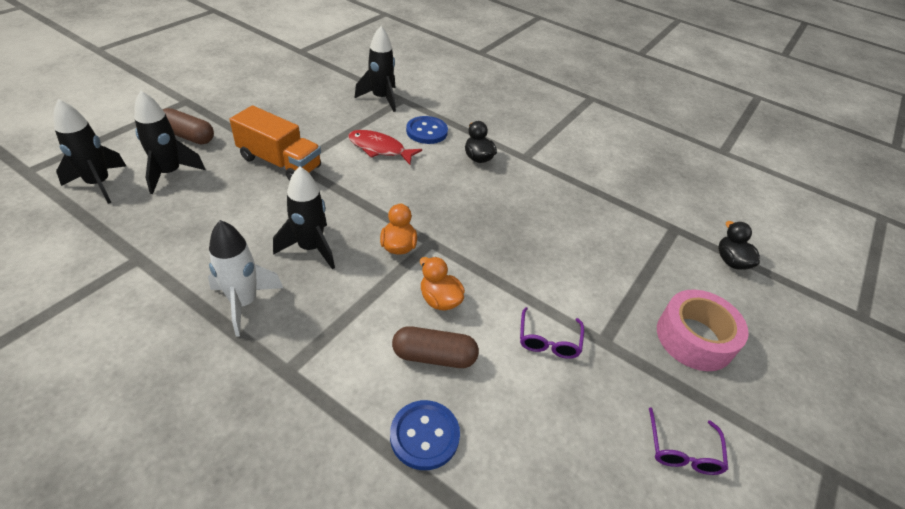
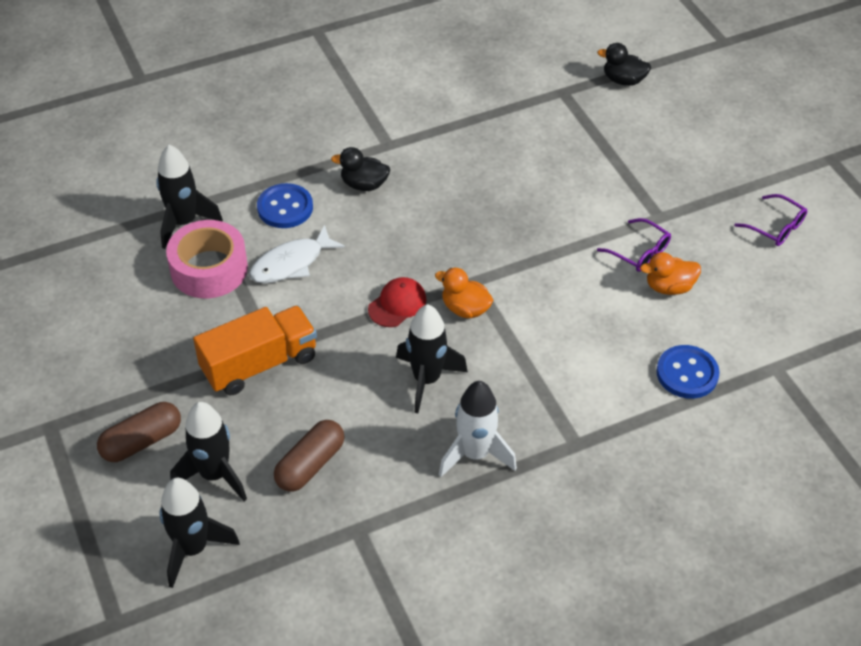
camera: 55 degrees left, 5 degrees up
(377, 208) = (397, 304): none -> red cap
(379, 149) = (291, 263): red fish -> white fish
(434, 356) = (614, 336): brown capsule -> brown capsule (310, 464)
(439, 300) = (553, 306): orange duck -> orange duck (669, 287)
(694, 338) = (687, 158): pink tape -> pink tape (209, 269)

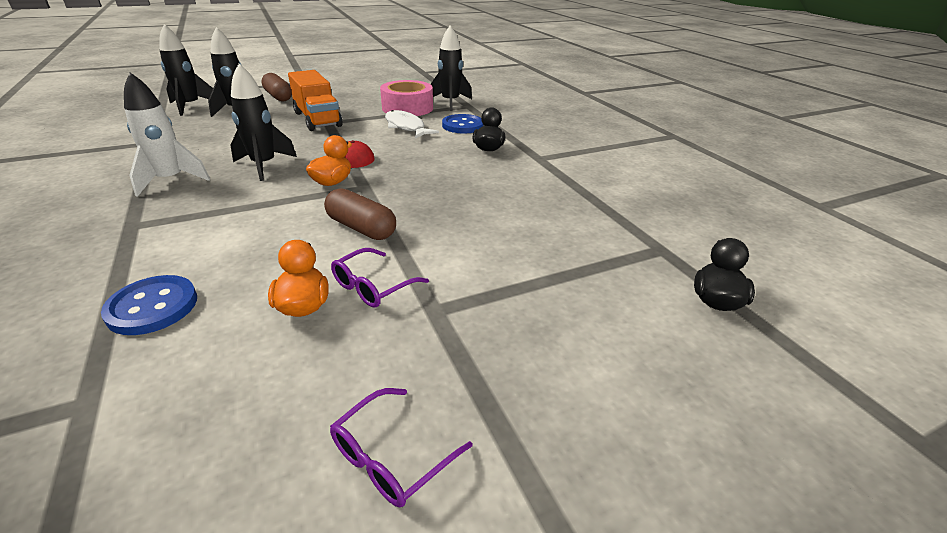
camera: 90 degrees right, 15 degrees down
(310, 464) = (220, 131): brown capsule -> brown capsule (361, 228)

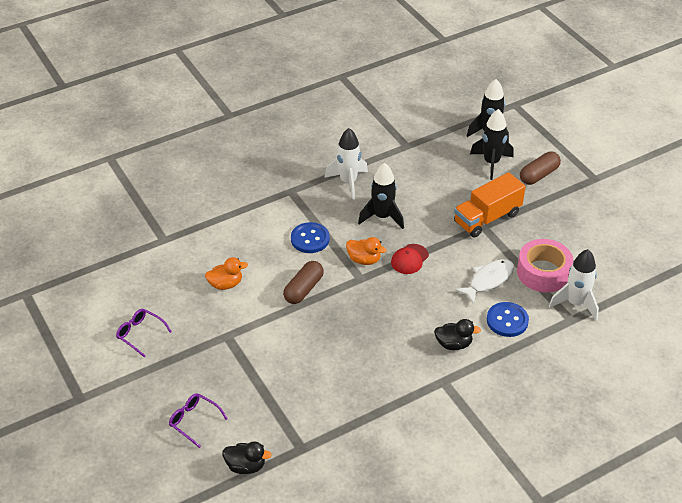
camera: 85 degrees right, 10 degrees up
(152, 307) = (220, 232): blue button -> blue button (310, 239)
(373, 286) = (244, 307): purple glasses -> purple glasses (194, 421)
(450, 102) = (575, 303): black rocket -> white rocket

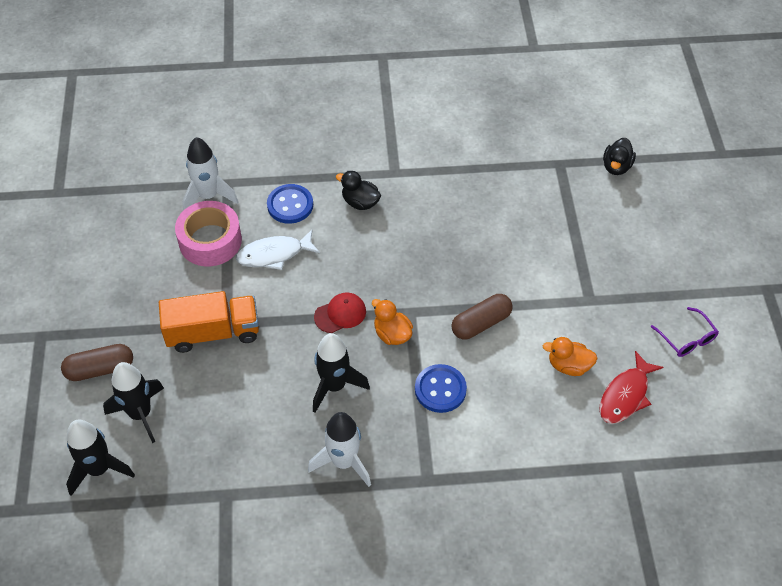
camera: 155 degrees left, 10 degrees up
(177, 280) = (625, 395): none -> red fish
(194, 421) = (653, 223): purple glasses -> none
(246, 466) = (616, 167): black duck -> black duck turned 105 degrees counterclockwise

